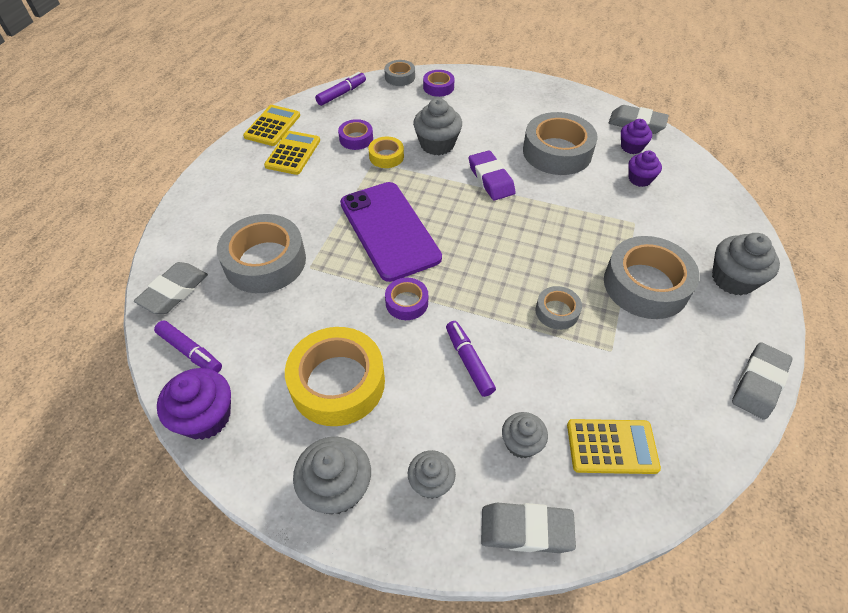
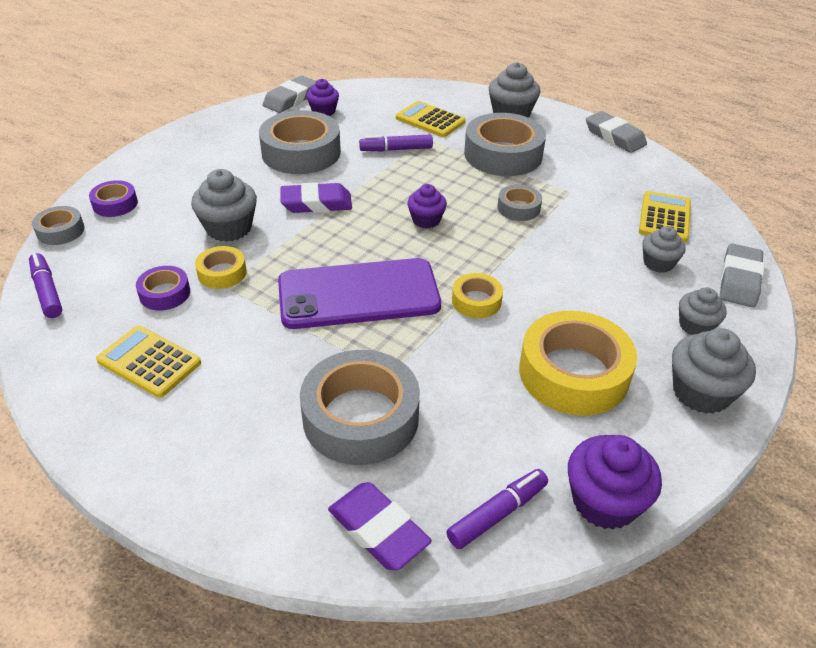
camera: 75 degrees left, 10 degrees down
(174, 291) = (378, 530): grey eraser -> purple eraser
(272, 126) = (62, 378): yellow calculator -> yellow calculator (430, 120)
(407, 302) = (476, 301): purple tape -> yellow tape
(469, 362) = (565, 274): purple marker -> purple marker (396, 149)
(639, 179) = (371, 120): purple cupcake -> purple cupcake (426, 220)

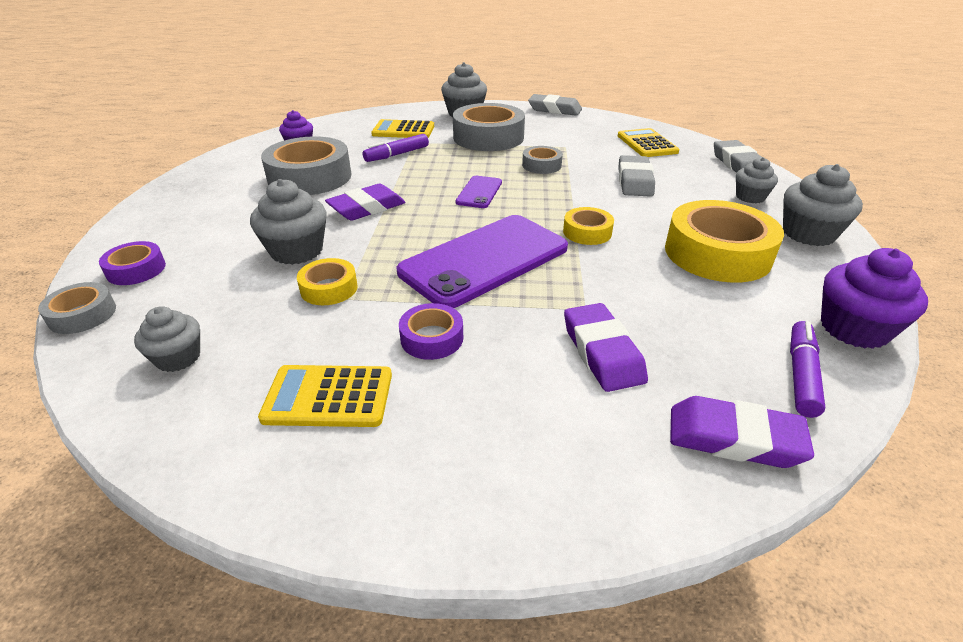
camera: 30 degrees left, 5 degrees down
(47, 291) = (118, 379): purple marker -> none
(165, 293) = (281, 327): purple tape -> purple tape (432, 338)
(291, 99) = (257, 144): grey eraser -> grey eraser (634, 181)
(361, 417) = (602, 352): grey tape -> purple eraser
(426, 220) = (479, 192): purple cupcake -> purple phone
(658, 263) = (678, 170): grey cupcake -> grey cupcake (178, 358)

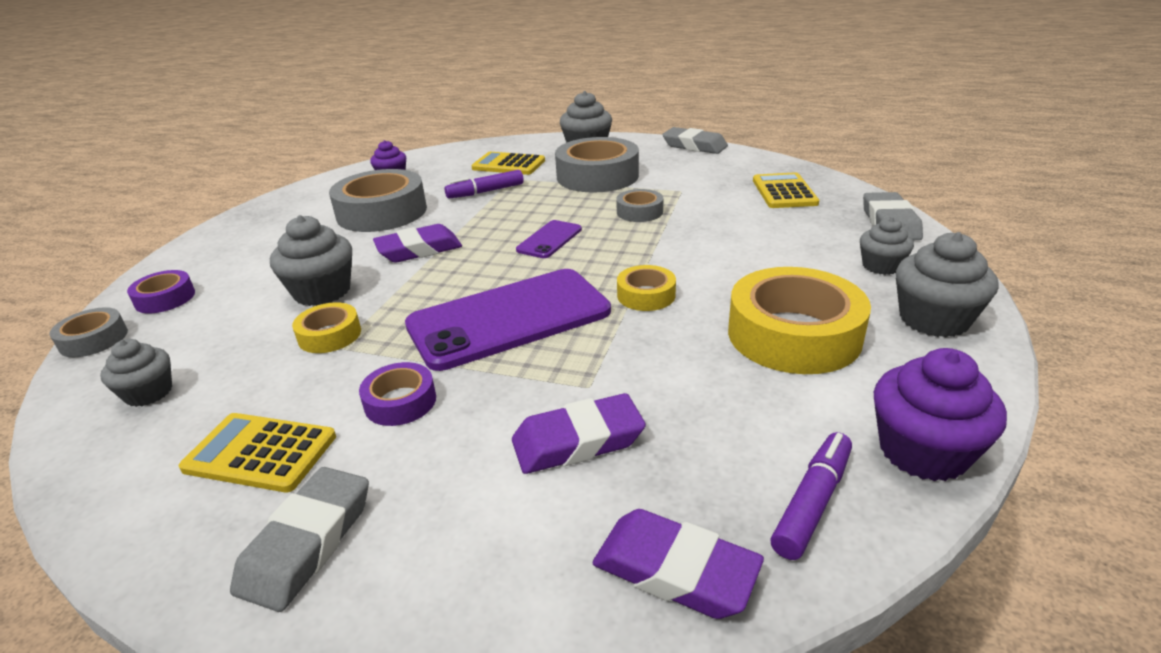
camera: 15 degrees right, 5 degrees down
(602, 352) = (578, 441): purple eraser -> purple eraser turned 75 degrees clockwise
(634, 181) = (741, 237): grey eraser -> grey eraser (307, 543)

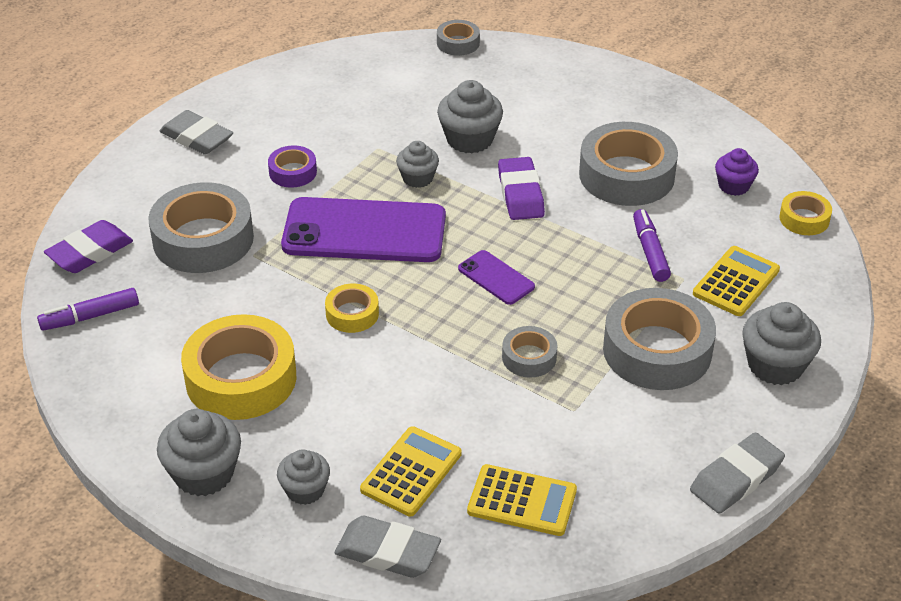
camera: 105 degrees right, 10 degrees up
(149, 393) = (372, 74): grey cupcake -> grey cupcake (417, 178)
(165, 298) = (505, 65): purple tape -> none
(260, 453) = (279, 120): yellow calculator -> yellow calculator (411, 472)
(329, 335) = (397, 143): yellow tape -> yellow tape (804, 219)
(509, 318) = (364, 231): purple phone -> purple phone turned 75 degrees counterclockwise
(578, 441) = (203, 239): purple eraser -> grey tape
(812, 502) = (90, 316): purple marker -> purple marker turned 105 degrees clockwise
(923, 451) = (88, 382): purple cupcake -> none

